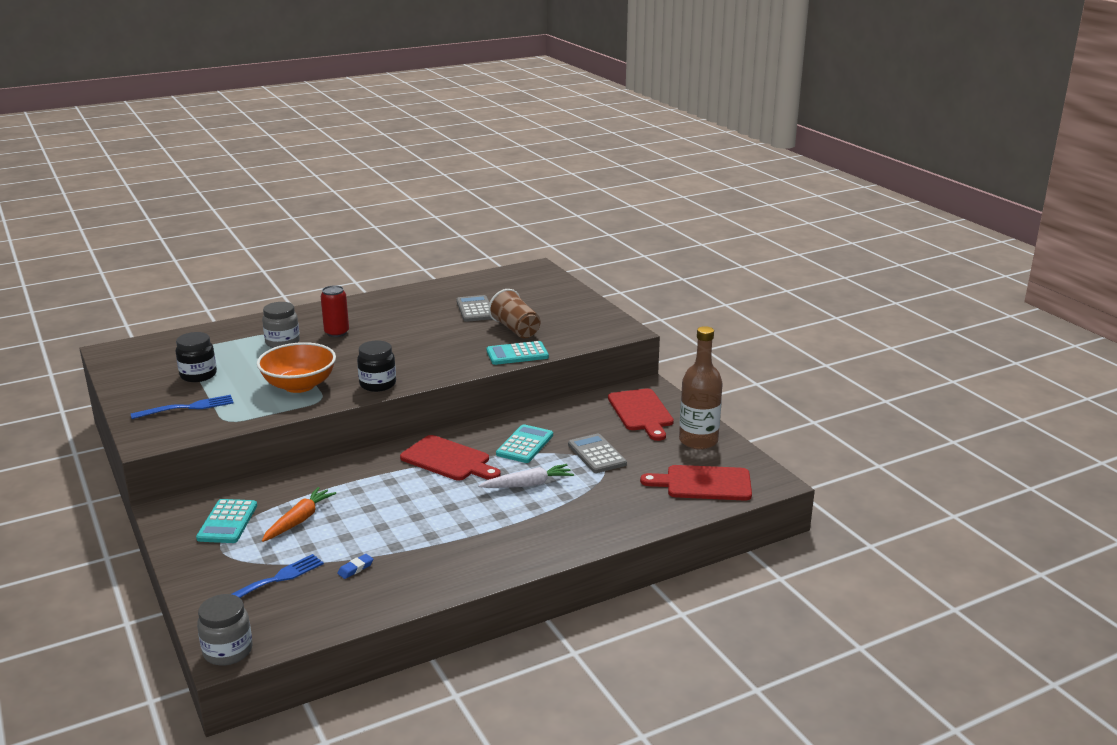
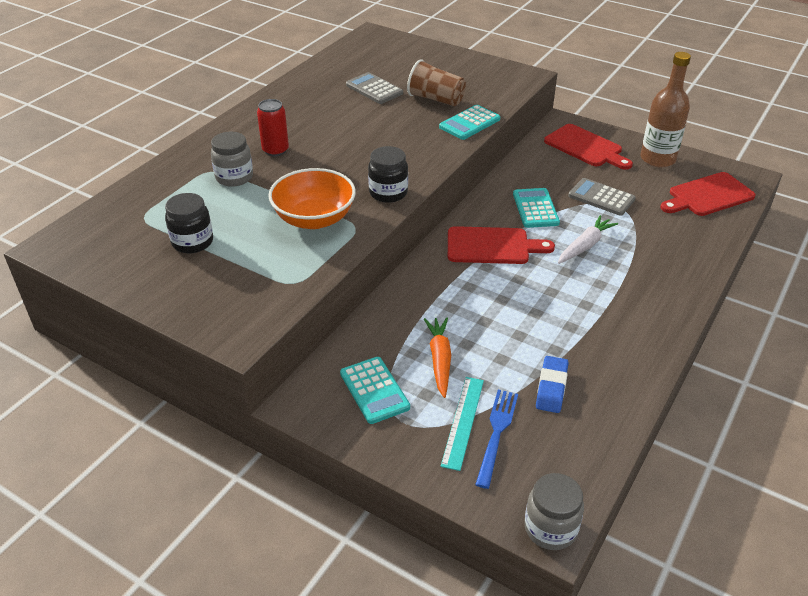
camera: 30 degrees left, 15 degrees up
(187, 407) = (230, 283): blue fork -> none
(260, 564) = (462, 421): none -> turquoise ruler
(355, 568) = (551, 387): blue eraser -> blue eraser, size x1.71

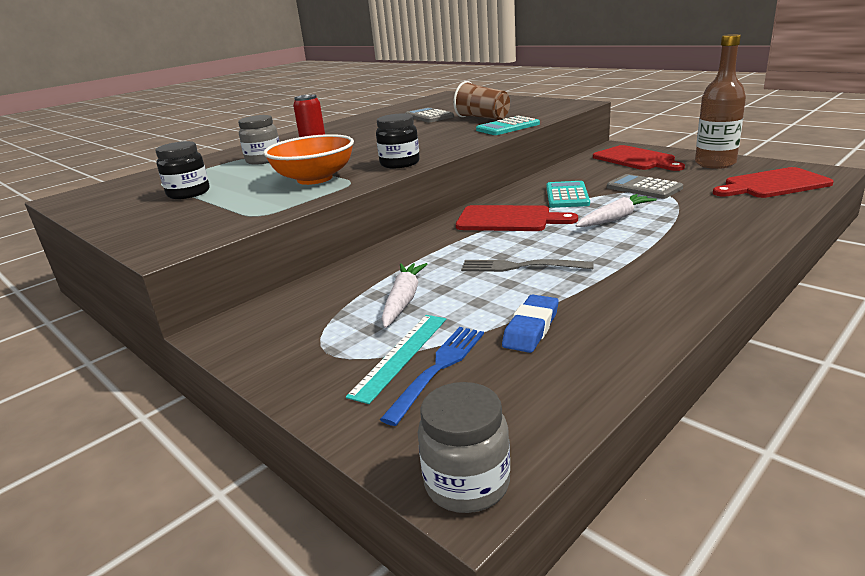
camera: 15 degrees right, 15 degrees down
(374, 390) = (312, 323): turquoise calculator -> none
(440, 360) = (403, 300): orange carrot -> white carrot
(522, 314) = (519, 267): none -> grey fork

